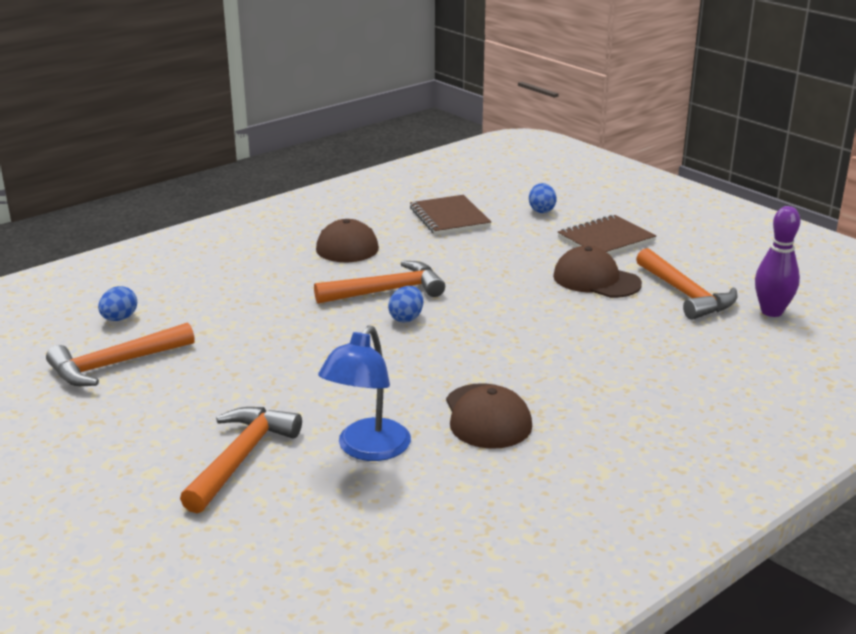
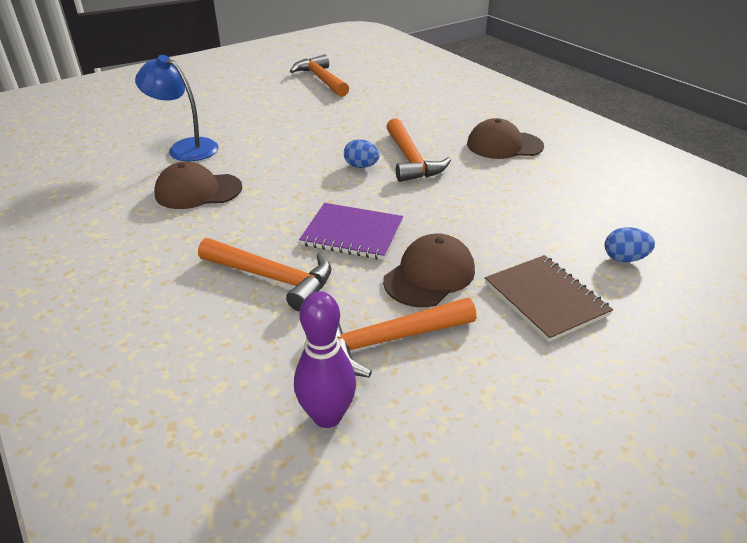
camera: 95 degrees right, 10 degrees up
(119, 319) = (379, 77): blue egg -> none
(241, 458) = (201, 113): orange hammer -> orange hammer (273, 278)
(449, 217) = (580, 196): brown notebook -> none
(546, 315) = (352, 233): none -> purple notebook

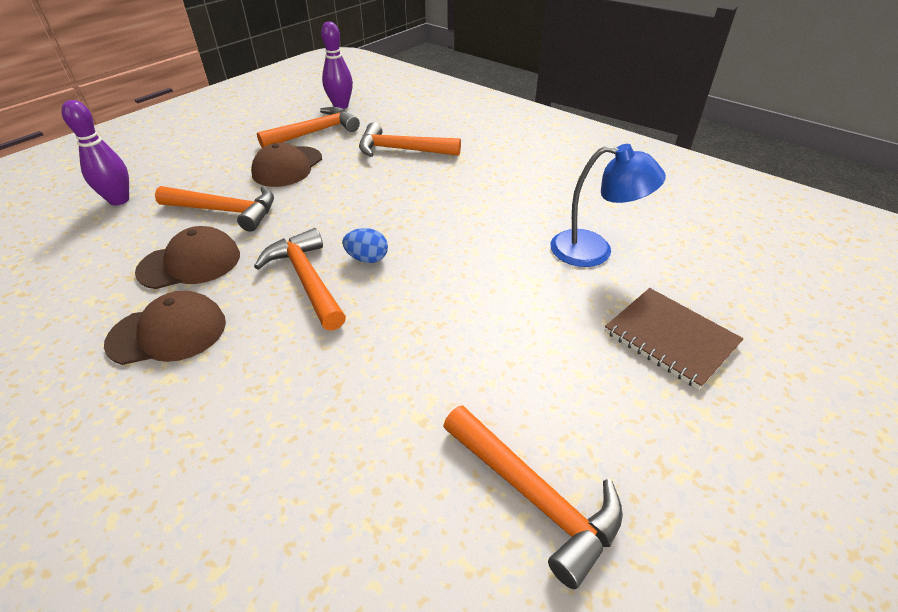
camera: 165 degrees right, 5 degrees up
(198, 191) = (520, 201): brown cap -> brown cap (190, 263)
(352, 233) = (354, 186): purple notebook -> none
(492, 225) = (225, 211): none -> orange hammer
(545, 299) = (204, 165): brown notebook -> brown notebook (670, 338)
(624, 259) = (119, 200): blue egg -> purple bowling pin

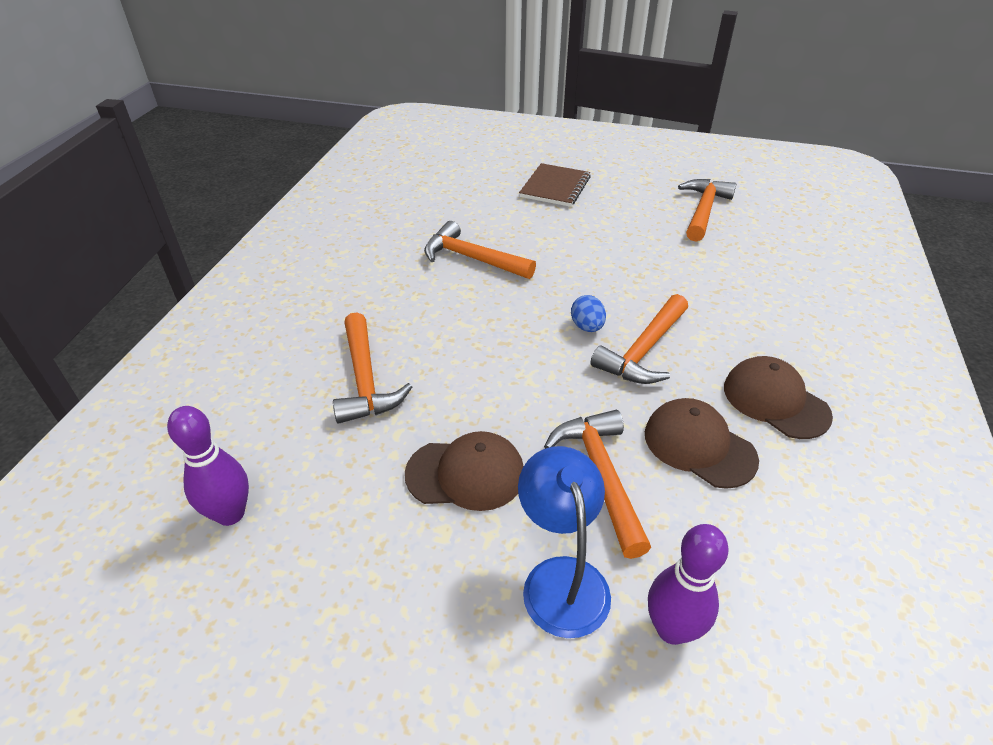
camera: 115 degrees left, 0 degrees up
(315, 132) = (347, 497): orange hammer -> orange hammer (472, 258)
(594, 250) = (484, 222): blue lamp -> blue lamp (561, 578)

